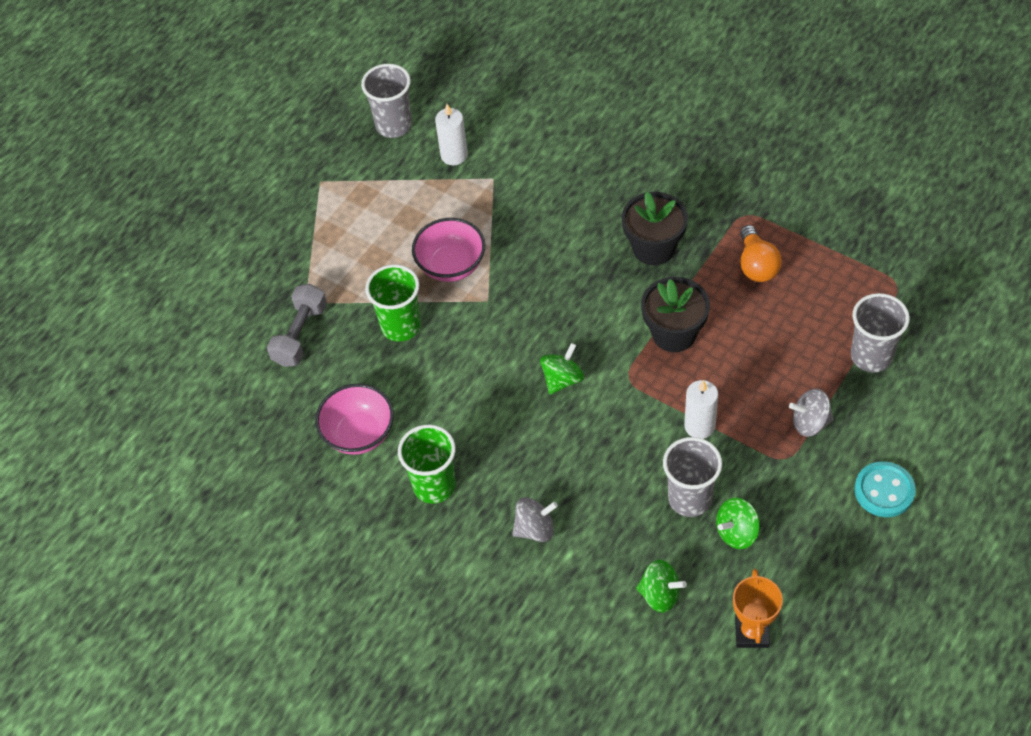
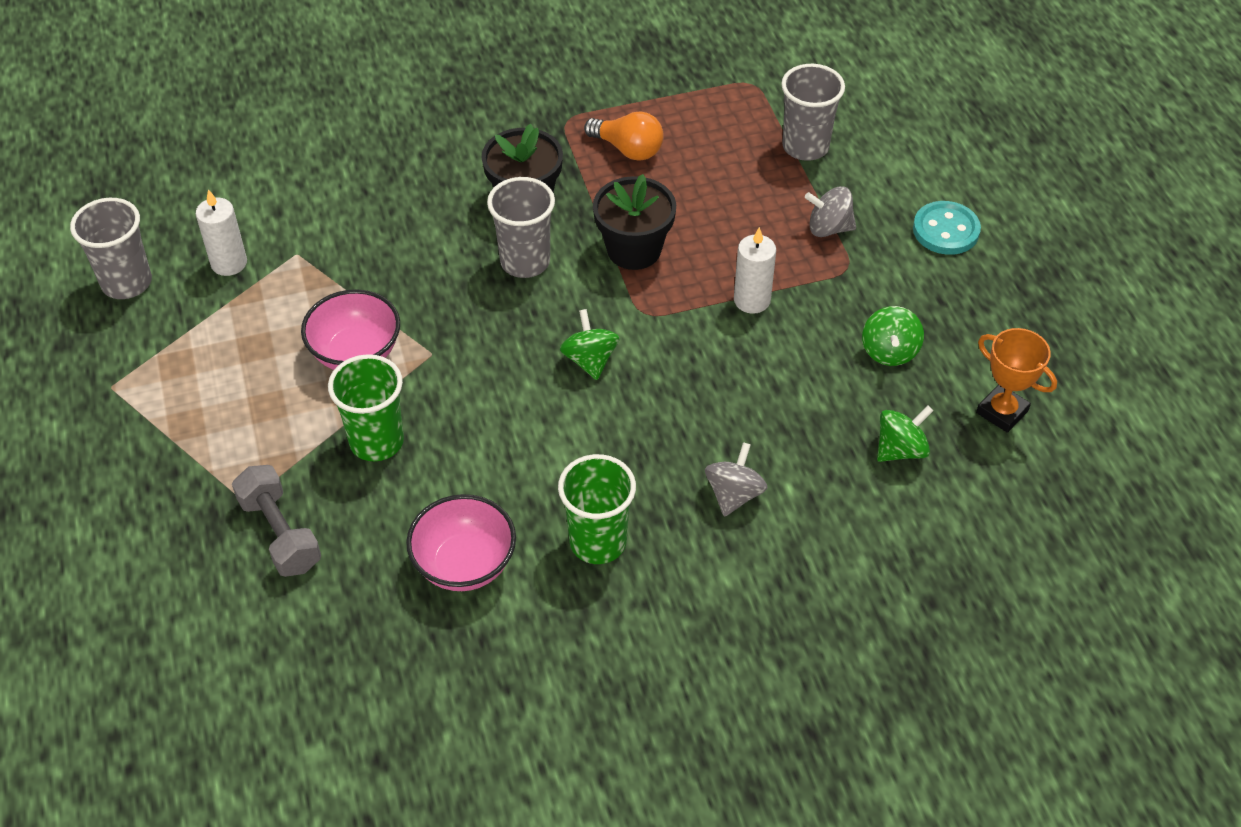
camera: 55 degrees left, 5 degrees down
(689, 499) = (821, 359): grey cup -> grey cup (525, 262)
(810, 423) = (829, 228): grey spinning top -> grey spinning top turned 60 degrees clockwise

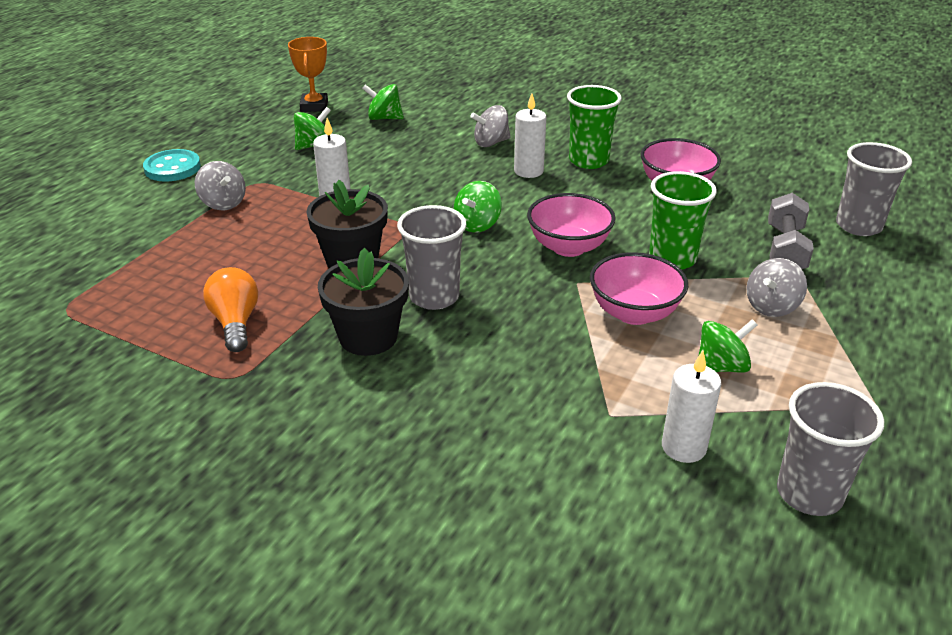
camera: 135 degrees left, 15 degrees down
(247, 440) = (771, 306): none -> grey spinning top
(248, 346) = (721, 367): none -> green spinning top
(481, 390) = (568, 247): none -> pink bowl
(637, 474) = (528, 171): none -> white candle
(805, 147) = (134, 248): grey cup -> grey cup (858, 226)

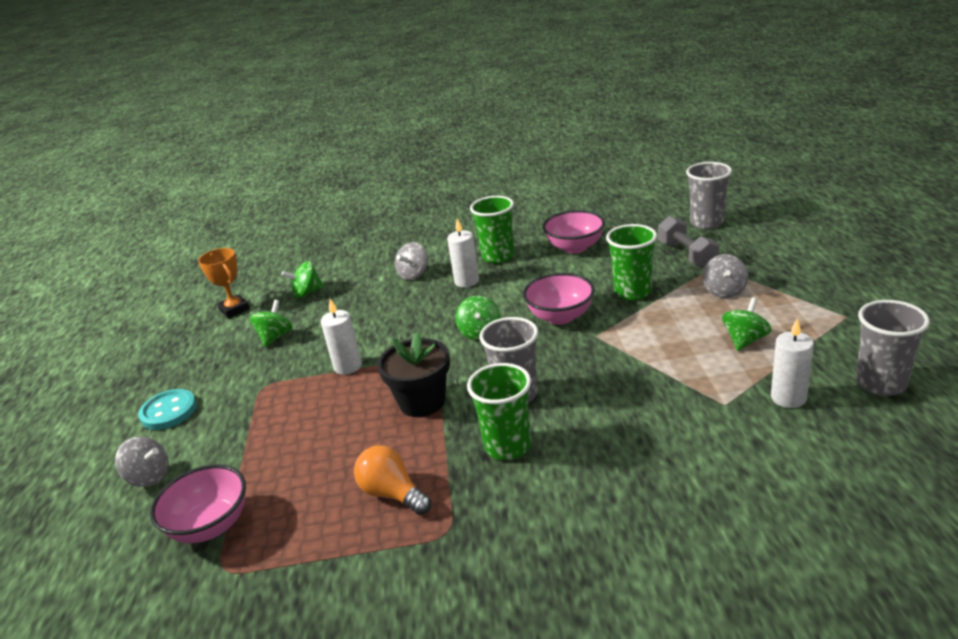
camera: 30 degrees left, 5 degrees down
(223, 203) = (256, 415): grey spinning top -> grey spinning top (149, 477)
(368, 337) = (507, 446): black flower pot -> green cup
(634, 313) = (655, 336): pink bowl -> pink bowl (210, 526)

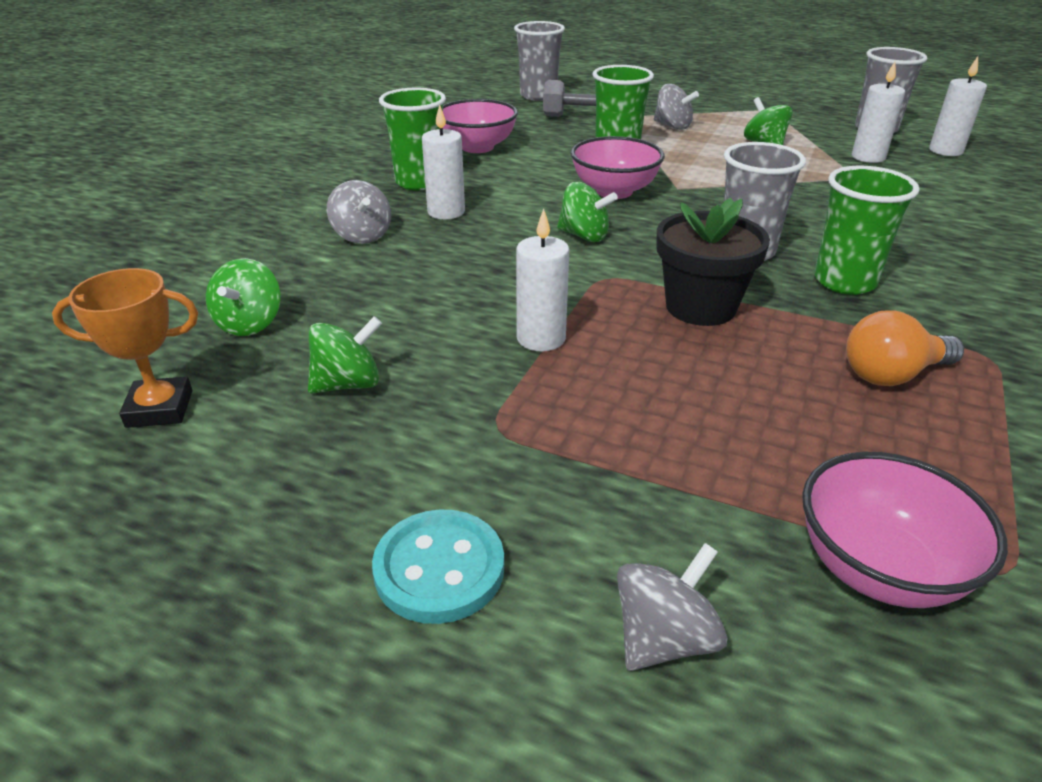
camera: 65 degrees left, 5 degrees up
(275, 337) = (348, 384): green spinning top -> green spinning top turned 105 degrees clockwise
(879, 437) = (945, 151): none -> white candle

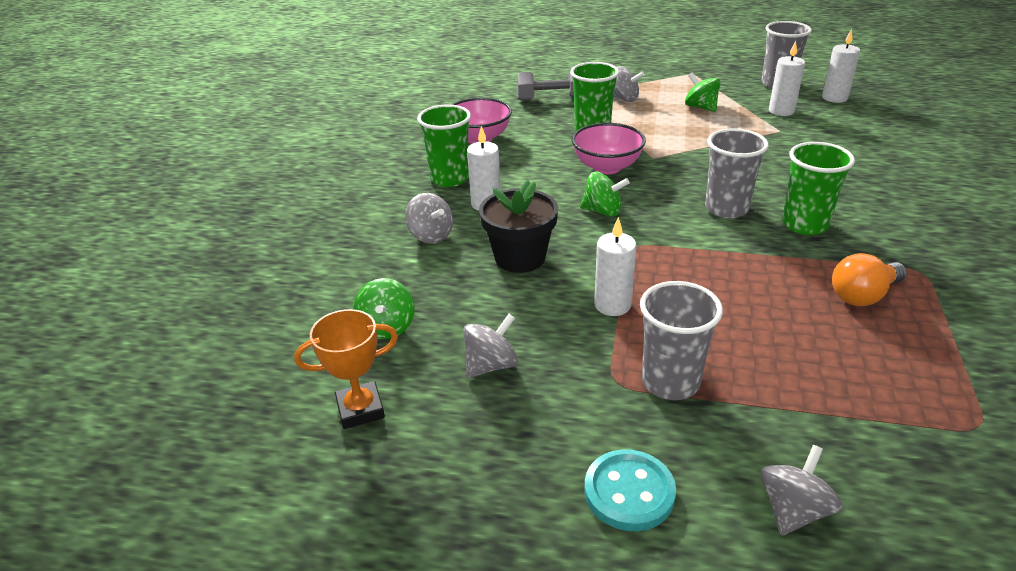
camera: 10 degrees left, 0 degrees up
(348, 384) = (491, 365): green spinning top -> grey spinning top
(538, 96) = (503, 80): grey cup -> grey cup (670, 382)
(700, 307) = (714, 261): black flower pot -> black flower pot (520, 258)
(878, 569) = (904, 438): pink bowl -> none

